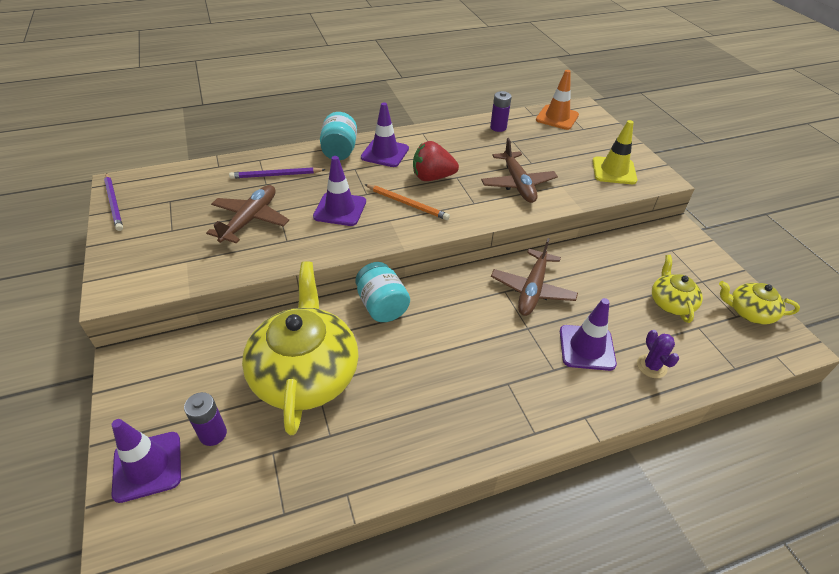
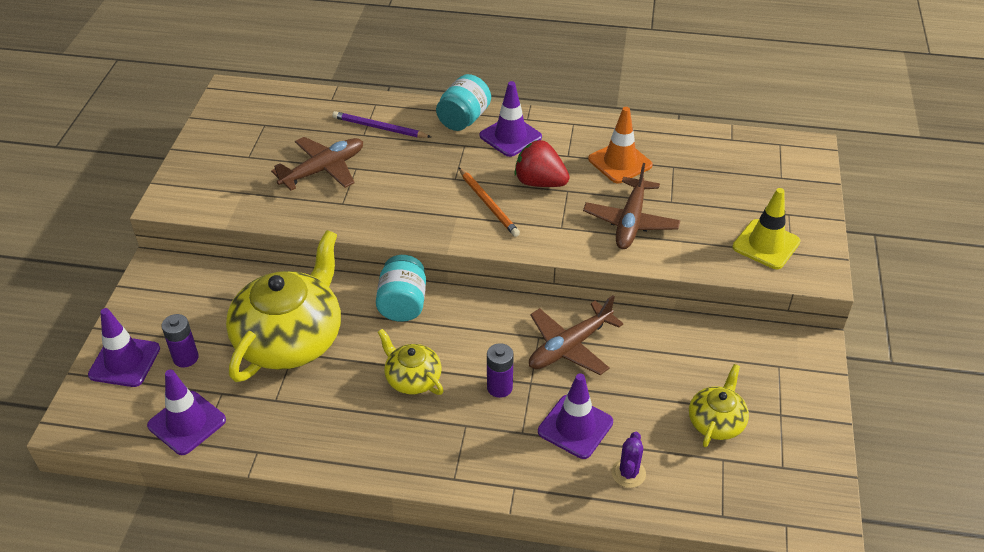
camera: 30 degrees right, 0 degrees up
(114, 203) = (216, 111): purple pencil -> none
(340, 209) = (415, 187): purple traffic cone -> purple traffic cone (187, 423)
(498, 127) = (670, 143): purple battery -> purple battery (499, 387)
(557, 117) = (760, 152): orange traffic cone -> orange traffic cone (620, 162)
(749, 312) = (803, 470): yellow teapot -> yellow teapot (412, 378)

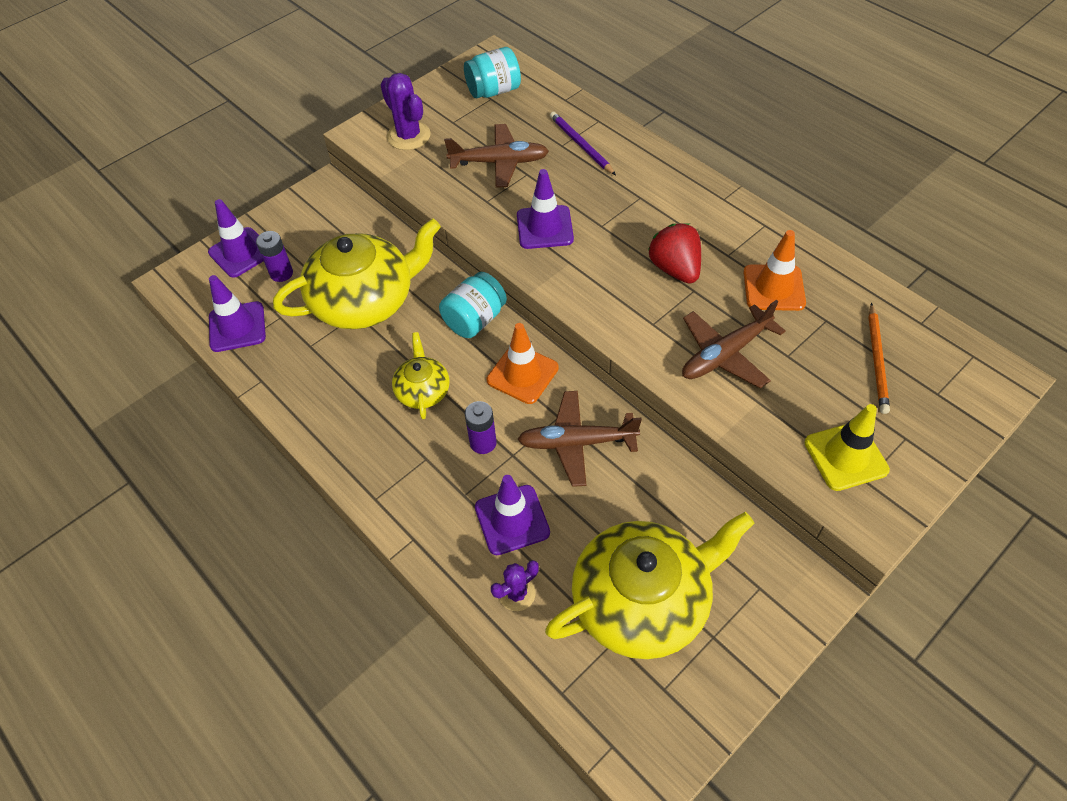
camera: 40 degrees right, 10 degrees up
(218, 184) = (408, 136): none -> purple cactus
(463, 119) = (663, 171): turquoise jar -> turquoise jar (494, 91)
(481, 322) = (522, 374): none -> orange traffic cone
(488, 204) = (608, 265): orange pencil -> orange pencil (877, 360)
(510, 136) = (690, 209): purple traffic cone -> purple traffic cone (544, 227)
(716, 421) = (642, 601): yellow teapot -> yellow teapot, size x2.02

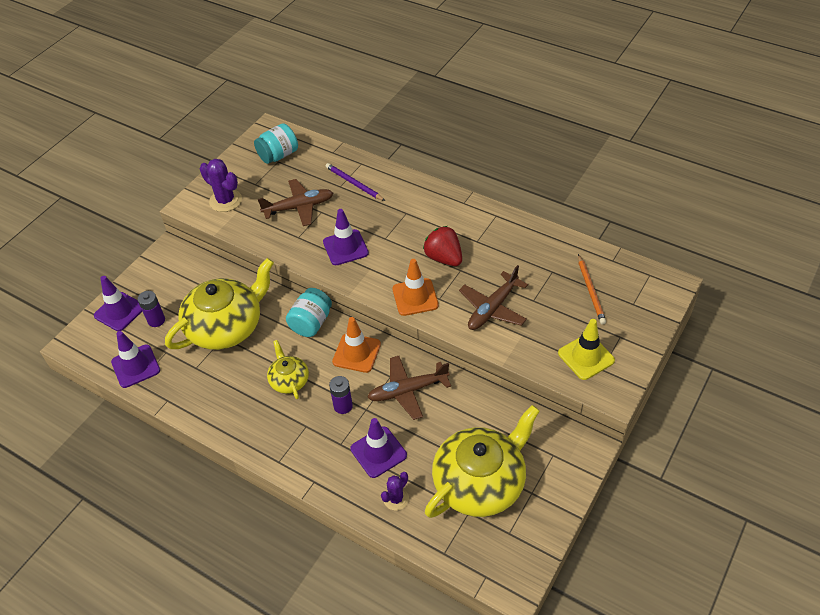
camera: 15 degrees left, 5 degrees down
(773, 288) = (513, 257): orange traffic cone -> orange traffic cone (415, 297)

